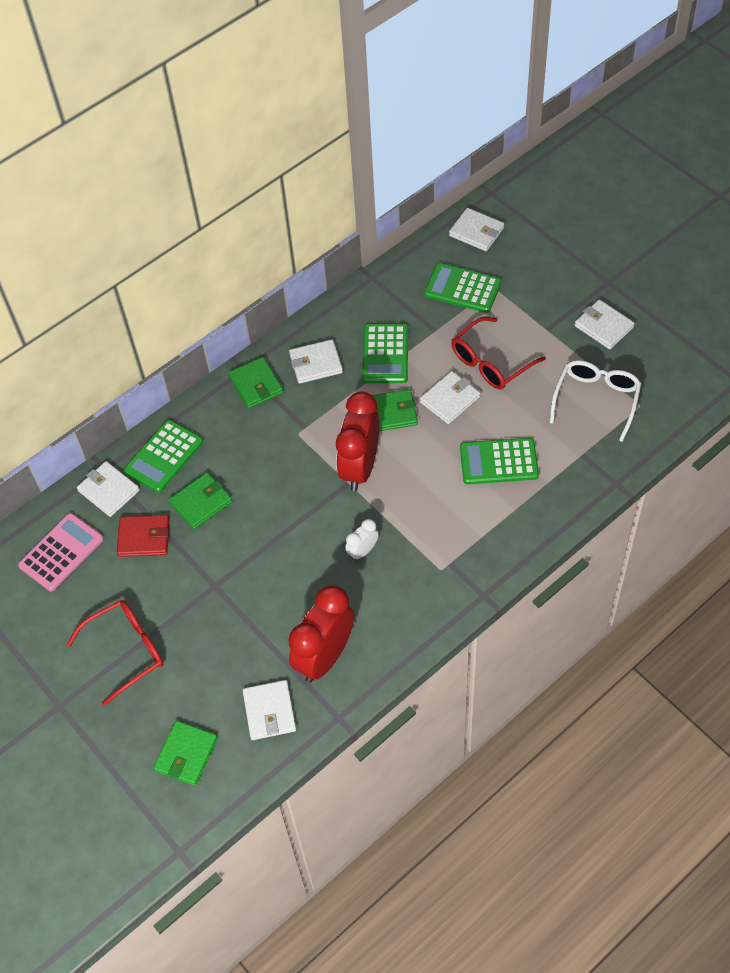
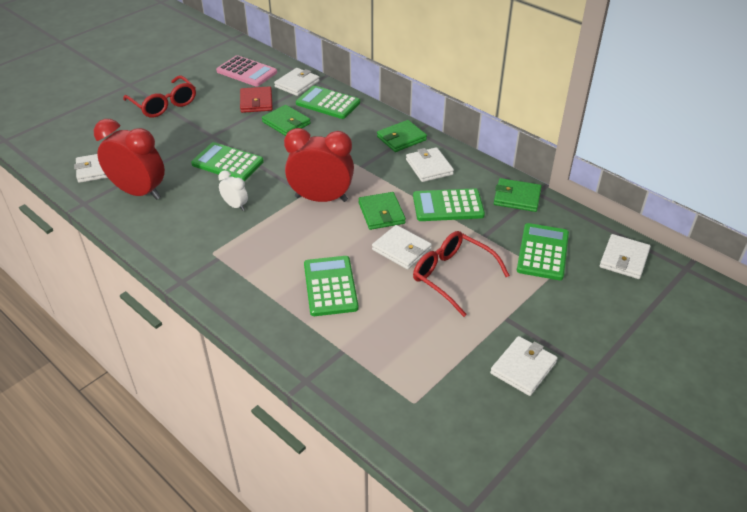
camera: 80 degrees right, 15 degrees down
(186, 754) = (76, 136): green wallet -> green wallet (517, 197)
(277, 564) = (227, 163): none -> green calculator
(596, 400) = (417, 362): white glasses -> none

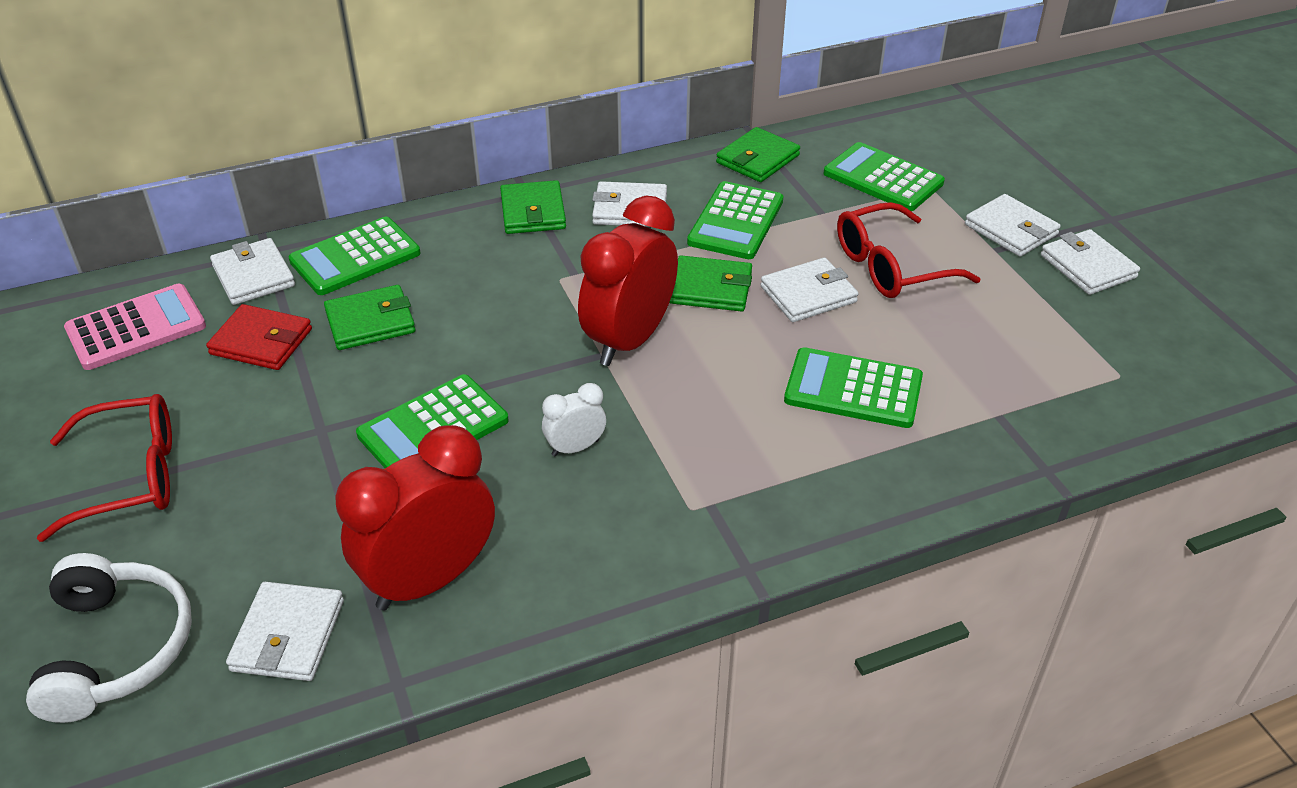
camera: 65 degrees left, 0 degrees up
(81, 135) = (116, 648): none -> white headphones
(624, 259) = (929, 126): white wallet -> white wallet (1011, 229)

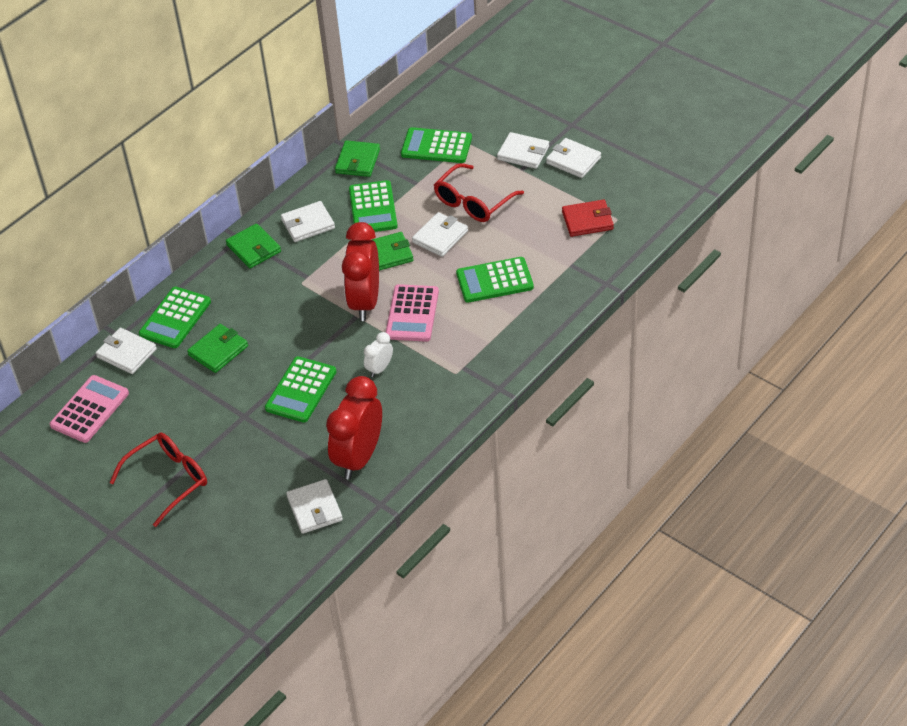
camera: 25 degrees left, 5 degrees up
(116, 648) = (240, 550): white headphones -> none
(261, 341) = (168, 386): red wallet -> red wallet (587, 220)
(687, 386) = (412, 314): none -> pink calculator

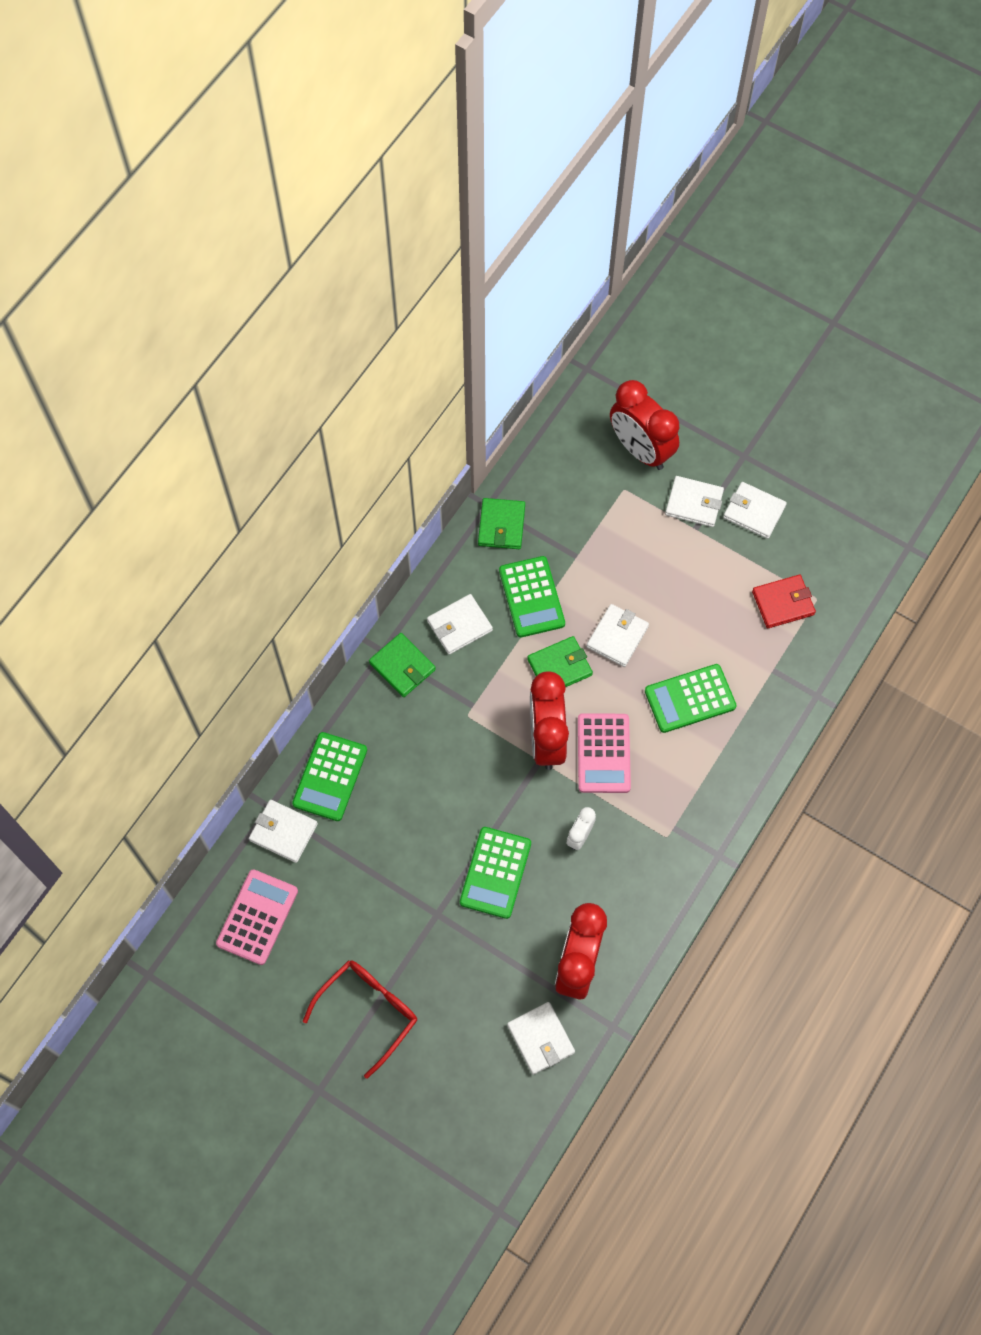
camera: 10 degrees left, 20 degrees up
(218, 350) = (389, 821): green wallet -> none
(436, 146) = (590, 497): green calculator -> none
(473, 202) = (647, 582): red glasses -> none
(484, 117) = (640, 450): none -> red clock

